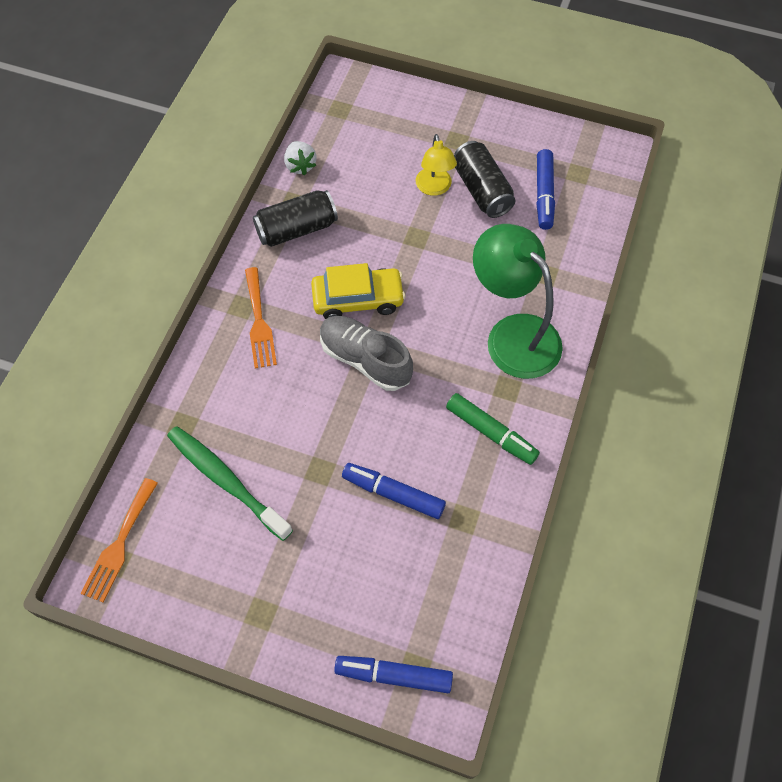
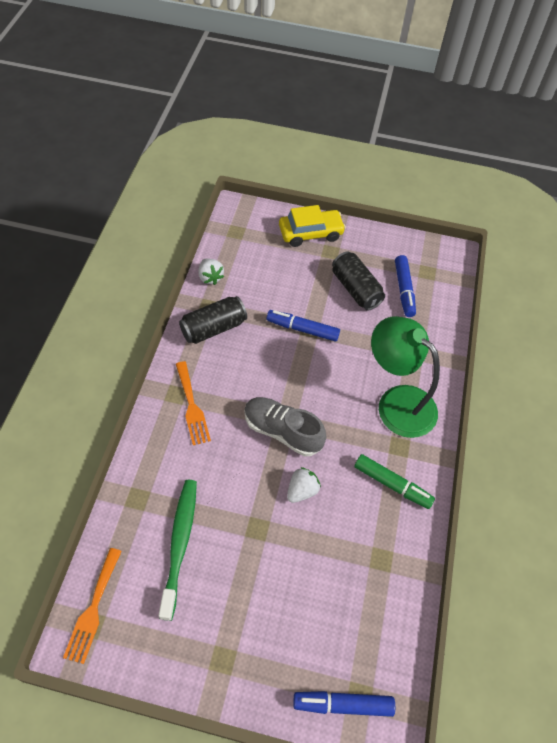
camera: 10 degrees left, 5 degrees down
(226, 481) = (179, 544): green toothbrush -> green toothbrush turned 60 degrees clockwise
(358, 299) = (270, 382): yellow car -> yellow car (310, 233)
(379, 431) = (302, 490): none -> white strawberry
(393, 494) = (320, 543): blue marker -> blue marker (302, 329)
(434, 188) = (318, 289): yellow lamp -> none

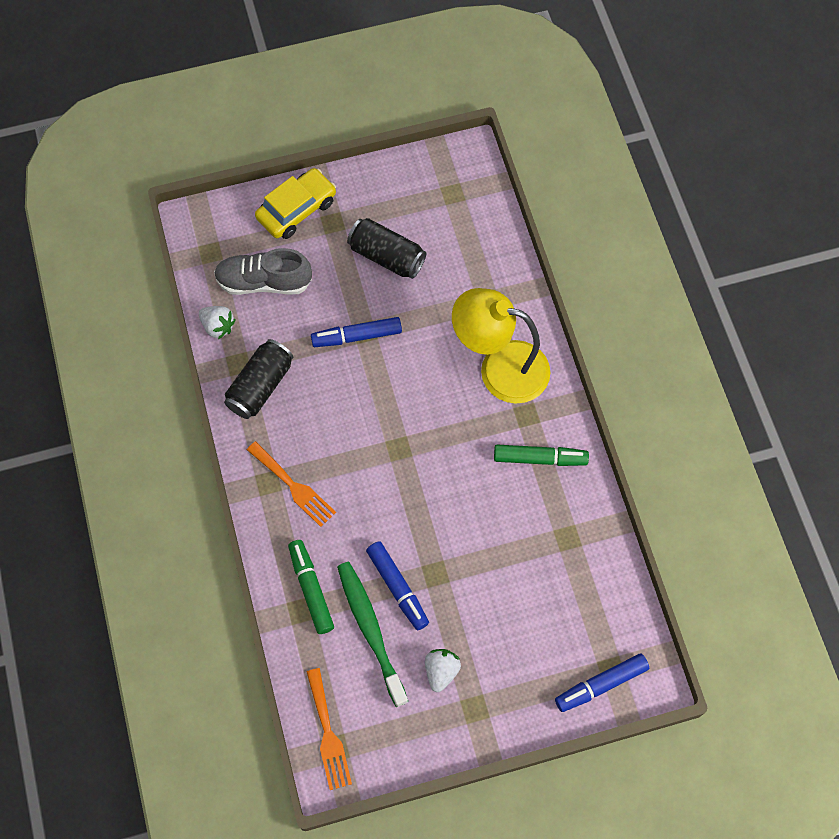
camera: 25 degrees left, 10 degrees up
(155, 487) = (311, 589): none -> green marker
(282, 431) = (402, 462): grey shoe -> grey shoe (264, 282)
(302, 490) = (456, 513): white strawberry -> white strawberry (441, 671)
(397, 402) = (500, 368): green lamp -> yellow lamp
(404, 290) = (439, 229): blue marker -> blue marker (397, 587)

